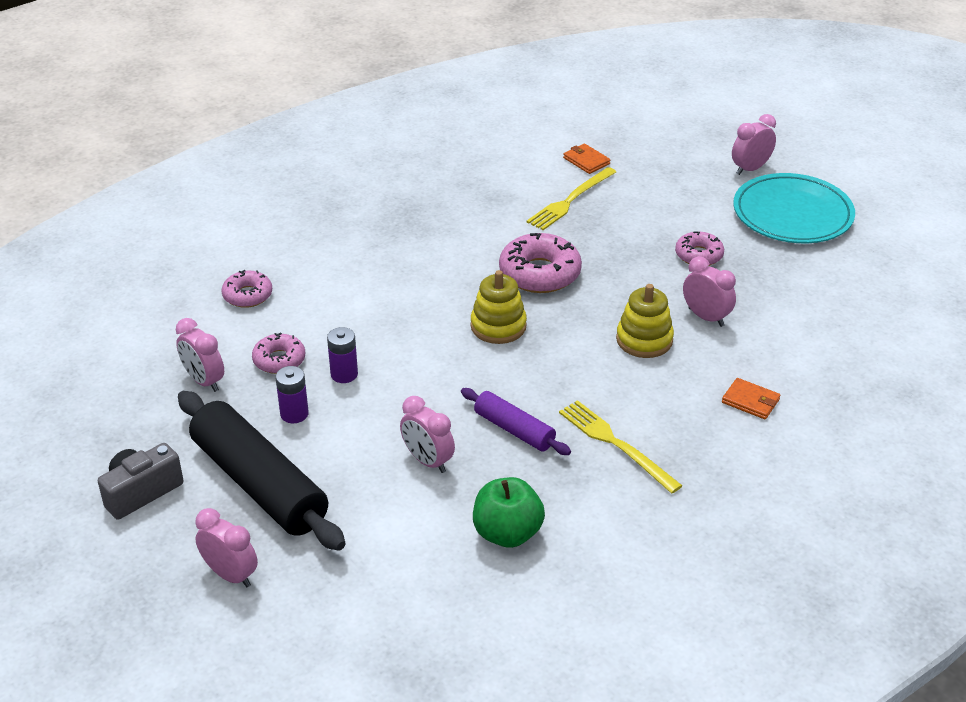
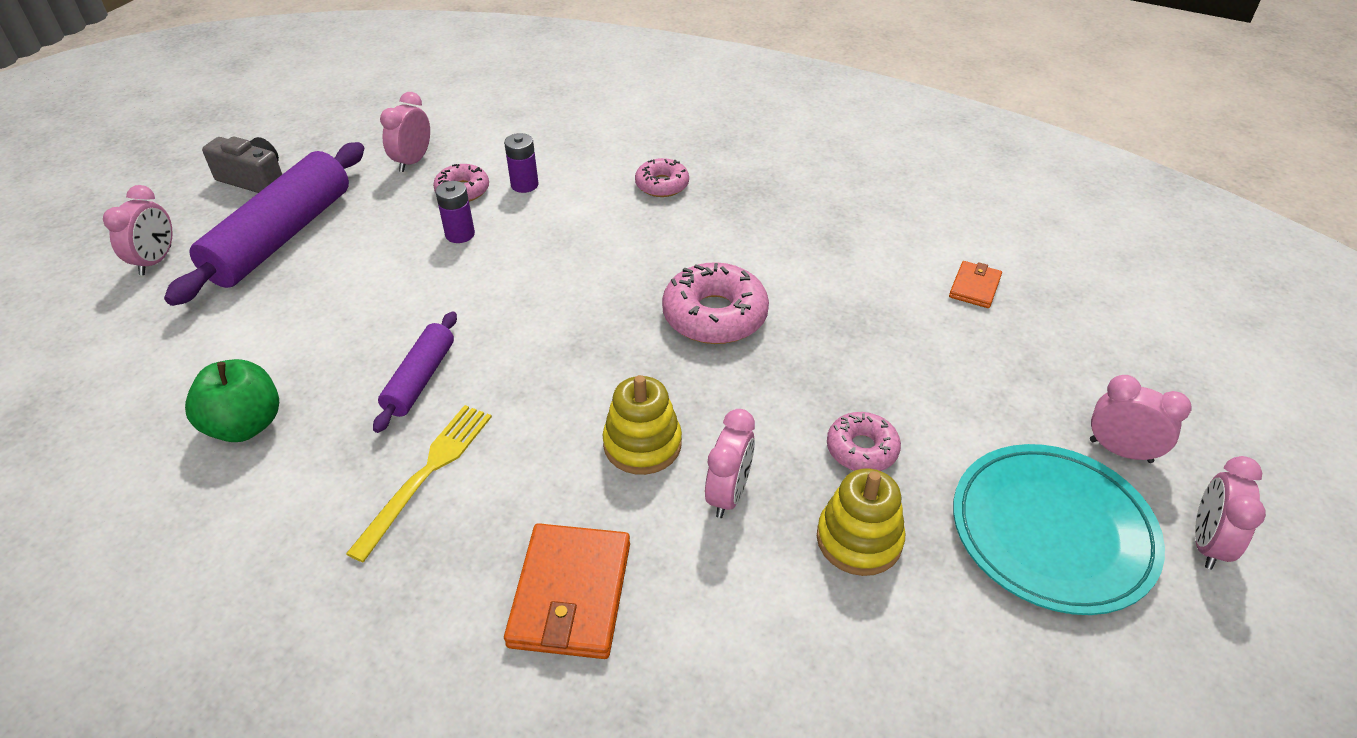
camera: 65 degrees right, 5 degrees up
(247, 295) = (548, 143): pink donut -> pink donut (662, 185)
(259, 484) = (282, 237): black rolling pin -> purple rolling pin
(294, 414) = (387, 224): purple battery -> purple battery (524, 185)
(427, 461) = (346, 330): pink clock -> pink clock (1206, 543)
(498, 326) = (596, 313): yellow stacking toy -> yellow stacking toy (859, 539)
(570, 200) = (879, 298): yellow fork -> none
(750, 401) = (570, 594): orange wallet -> orange wallet, size x1.84

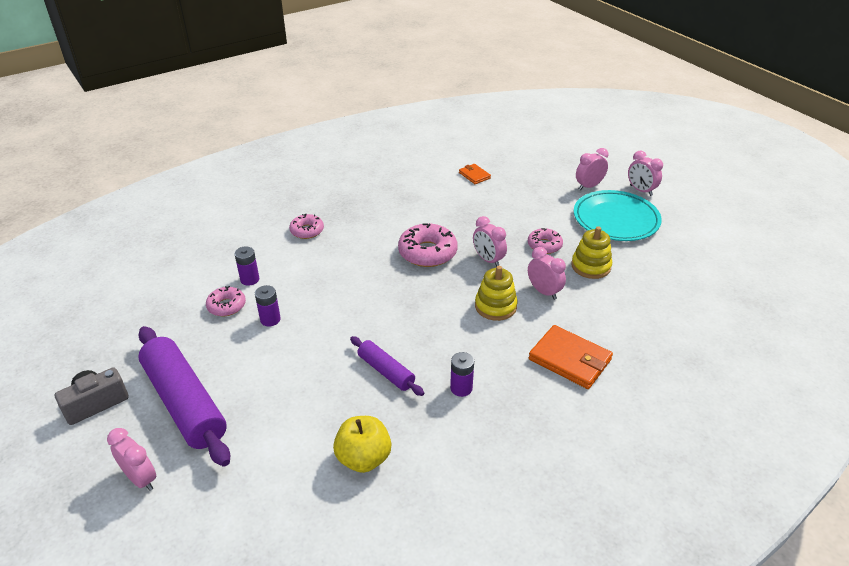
camera: 60 degrees left, 5 degrees down
(245, 425) = (363, 458): green apple -> yellow apple
(413, 161) = (168, 318): pink clock -> pink clock (488, 260)
(426, 474) = (461, 388): yellow fork -> purple battery

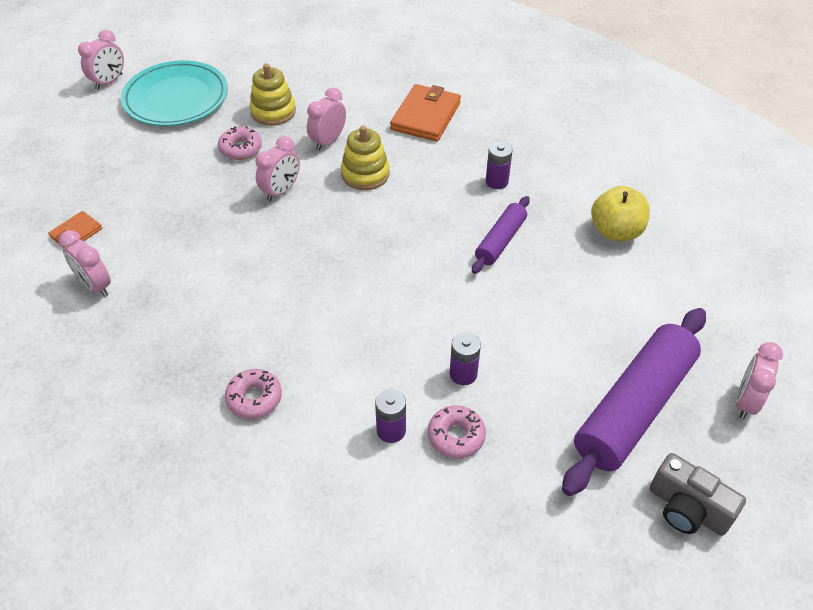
camera: 105 degrees left, 10 degrees up
(427, 252) = (278, 248): pink donut -> none
(589, 186) = (101, 122): pink clock -> pink clock (95, 286)

